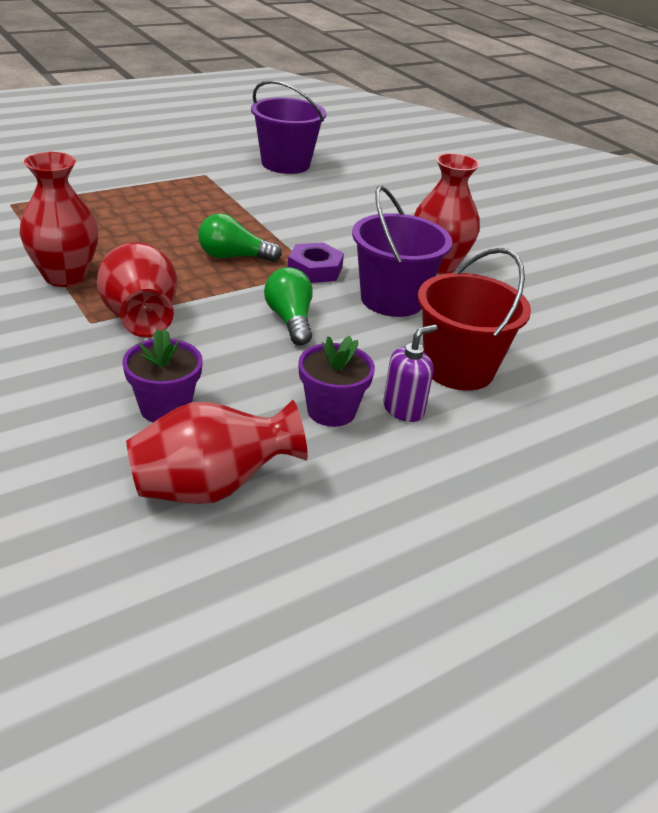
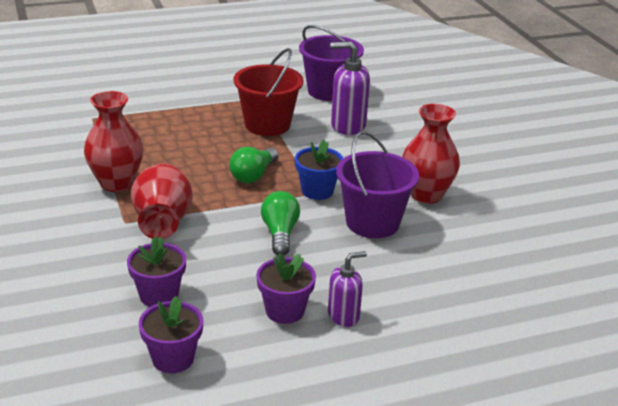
camera: 15 degrees right, 5 degrees down
(211, 487) = (173, 358): red vase -> purple flower pot
(233, 257) = (253, 175): green light bulb -> green light bulb turned 75 degrees counterclockwise
(315, 269) = (317, 191): purple nut -> blue flower pot
(321, 198) = (347, 126): none -> purple soap dispenser
(458, 369) = (404, 287): red bucket -> red bucket (267, 125)

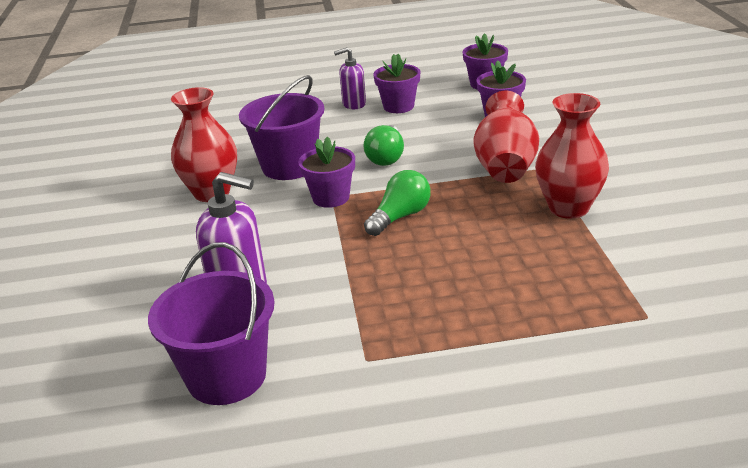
camera: 165 degrees left, 0 degrees up
(267, 125) = (361, 297): red bucket -> none
(317, 191) = (331, 198): blue flower pot -> purple flower pot

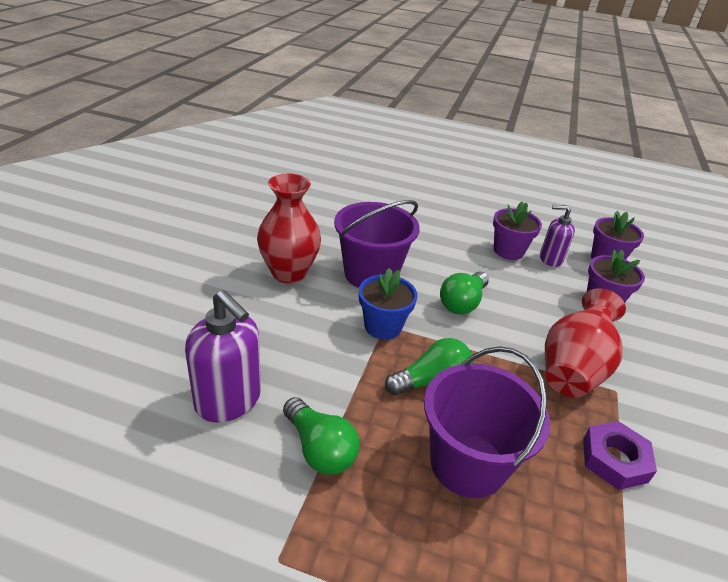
camera: 20 degrees right, 5 degrees up
(227, 376) = (142, 500): purple bucket -> purple bucket (467, 463)
(331, 198) = (383, 326): purple flower pot -> blue flower pot
(344, 290) = (319, 449): none -> green light bulb
(354, 104) = (469, 231): purple soap dispenser -> purple soap dispenser (550, 259)
(568, 208) = (614, 460): red vase -> purple nut

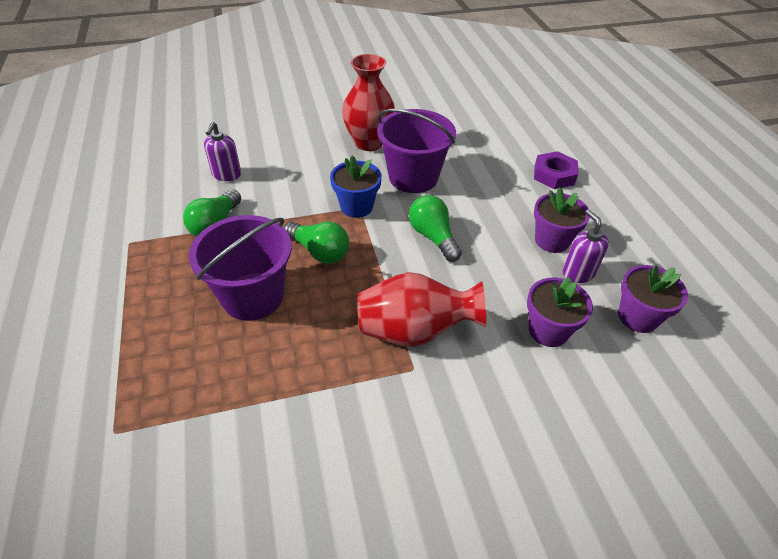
camera: 60 degrees right, 10 degrees up
(229, 400) = (226, 175): purple soap dispenser -> purple soap dispenser, size x0.62
(462, 303) = (433, 237): green light bulb -> green light bulb turned 60 degrees clockwise
(614, 460) = (321, 384): purple nut -> purple nut (554, 175)

